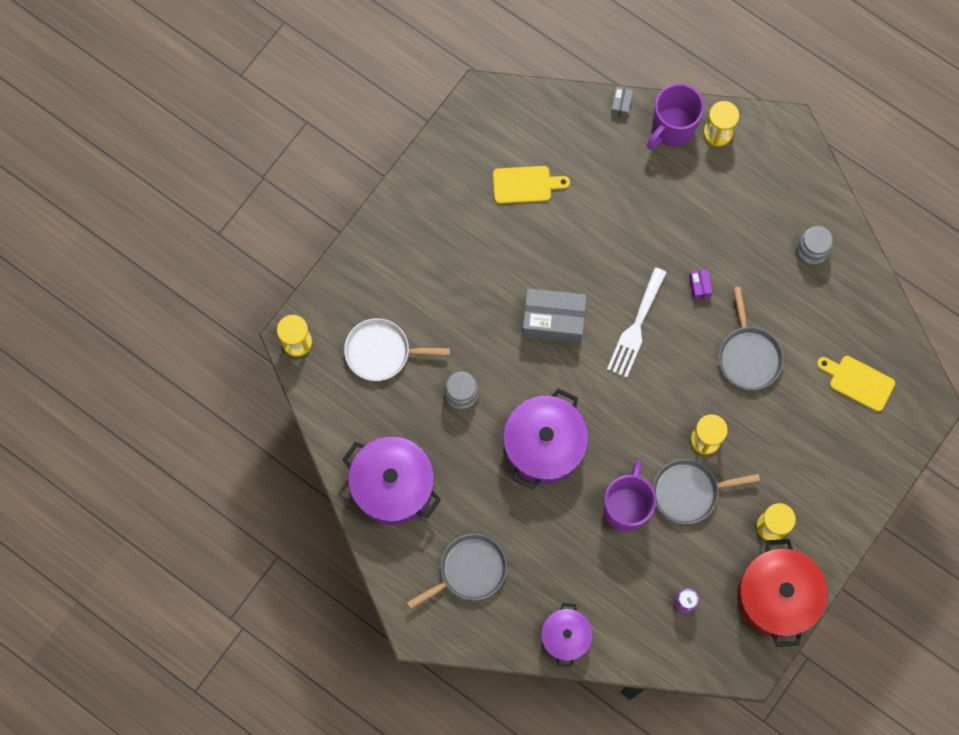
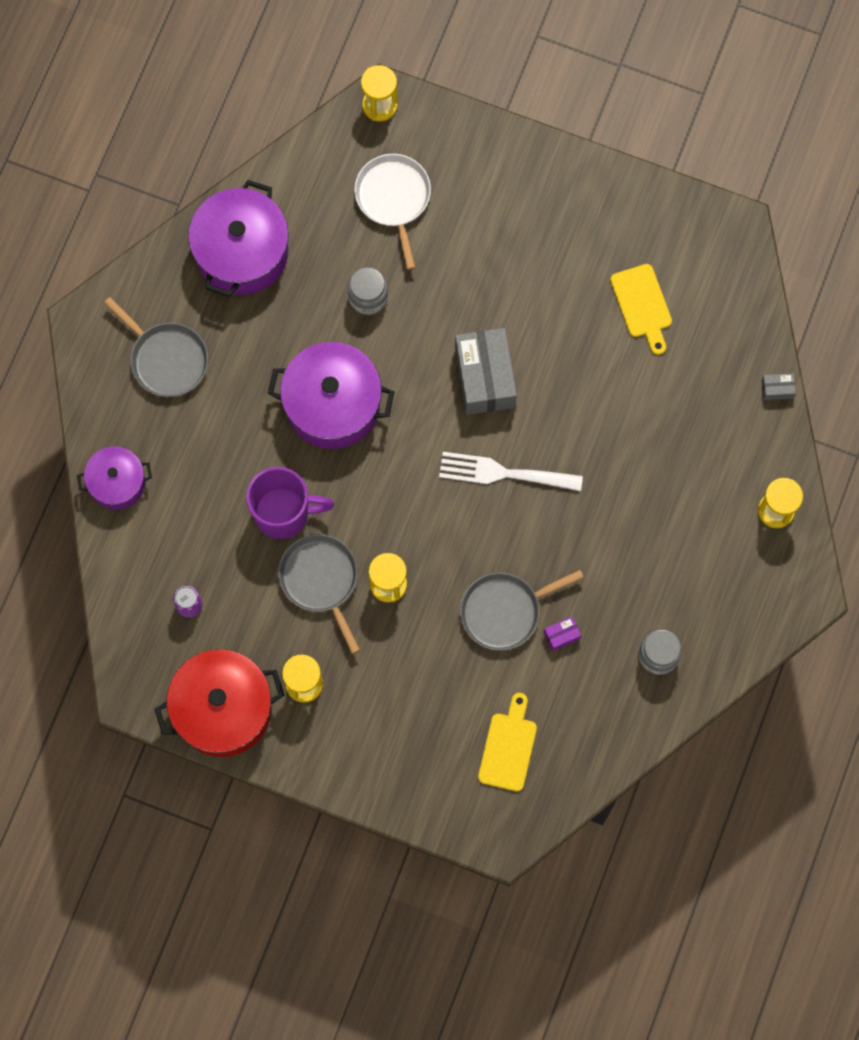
camera: 75 degrees right, 0 degrees up
(672, 128) = (765, 455): purple mug -> none
(699, 286) = (574, 534): purple box -> purple box (561, 635)

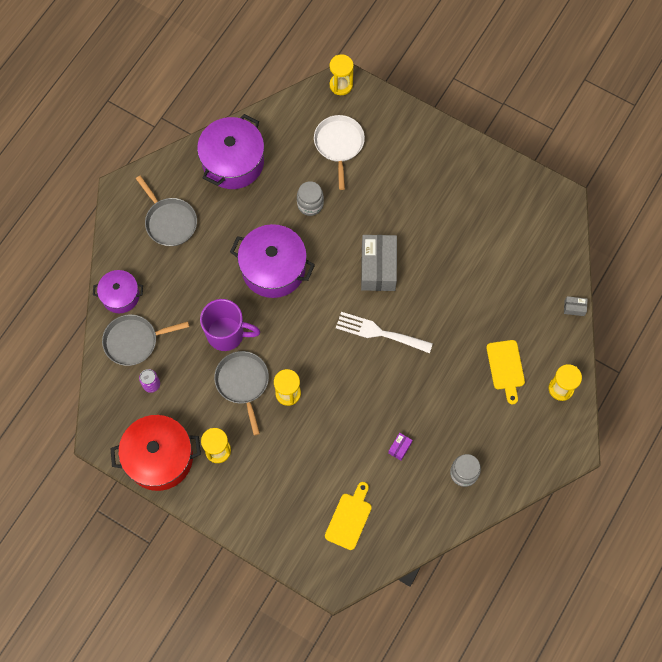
camera: 10 degrees right, 5 degrees down
(504, 611) = (363, 425): grey pan -> grey pan (134, 341)
(561, 635) = (400, 448): purple box -> purple box turned 45 degrees counterclockwise
(642, 305) = (492, 238): yellow cutting board -> yellow cutting board (506, 368)

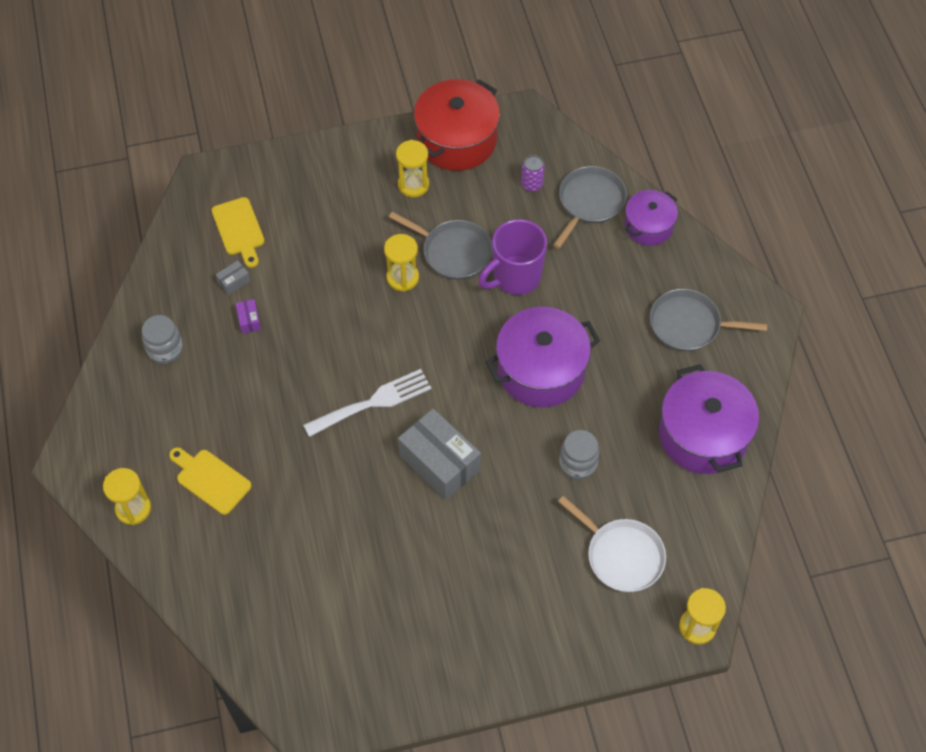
camera: 135 degrees right, 10 degrees down
(574, 308) = (189, 607): grey box -> grey box (234, 282)

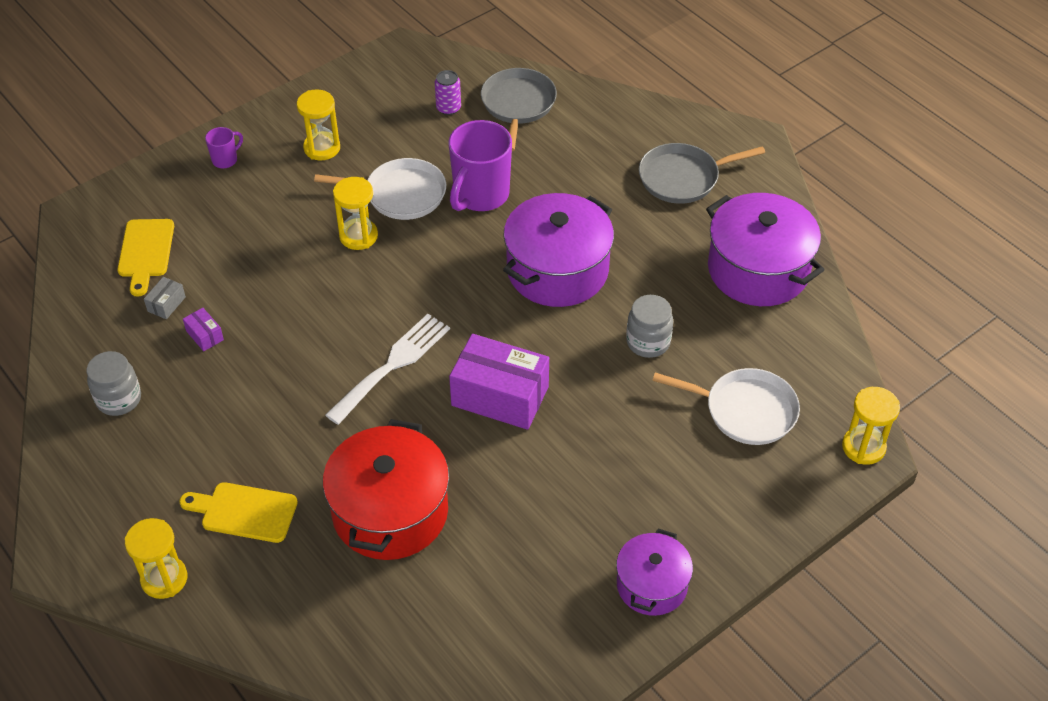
camera: 25 degrees left, 10 degrees down
(239, 229) = (145, 252): yellow cutting board -> yellow cutting board turned 45 degrees clockwise
(335, 168) = (225, 160): none -> purple mug
(439, 463) = (500, 396): grey box -> purple box
(454, 252) = (401, 194): grey pan -> white pan
(457, 140) = (346, 94): red pot -> red pot (390, 511)
(648, 226) = (590, 106): purple pot -> purple pot (652, 585)

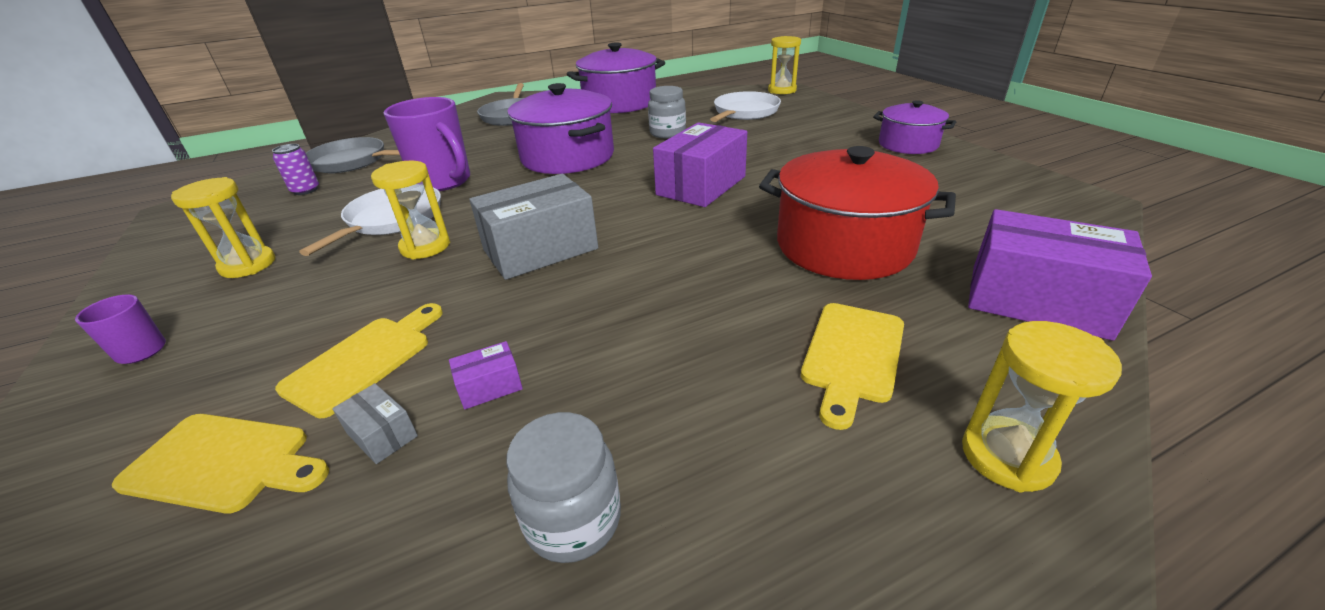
camera: 75 degrees left, 15 degrees down
(223, 267) = (364, 360): none -> yellow cutting board
(317, 632) = (1037, 300): none -> purple box
(362, 309) = (540, 249): none -> grey box
(393, 364) = (635, 235): white fork -> none

